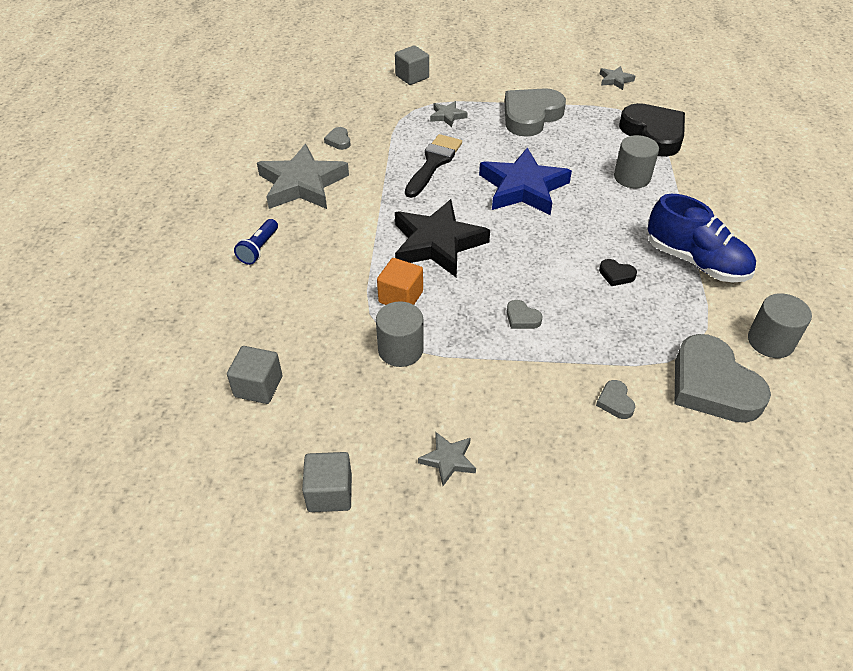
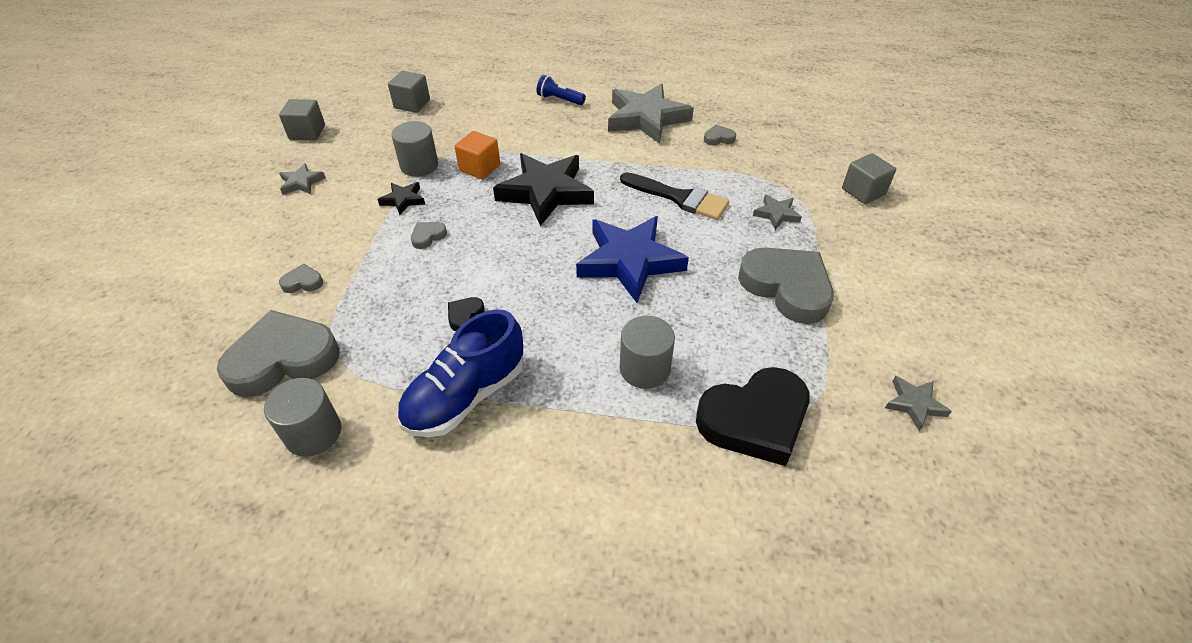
camera: 95 degrees right, 0 degrees up
(467, 350) = (403, 200): none -> black star

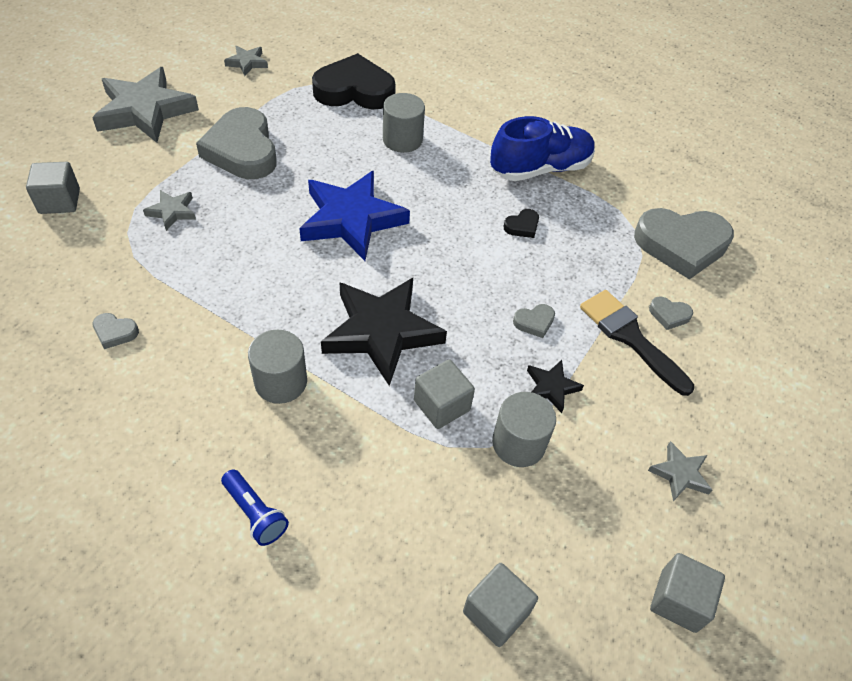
camera: 160 degrees left, 5 degrees up
(313, 433) = (654, 184): grey cylinder -> grey cylinder (281, 382)
(479, 168) = (441, 405): orange cube -> grey cube
(646, 118) = (166, 410): grey star -> grey star (145, 111)
(679, 198) = (245, 267): black brush -> black brush (630, 337)

